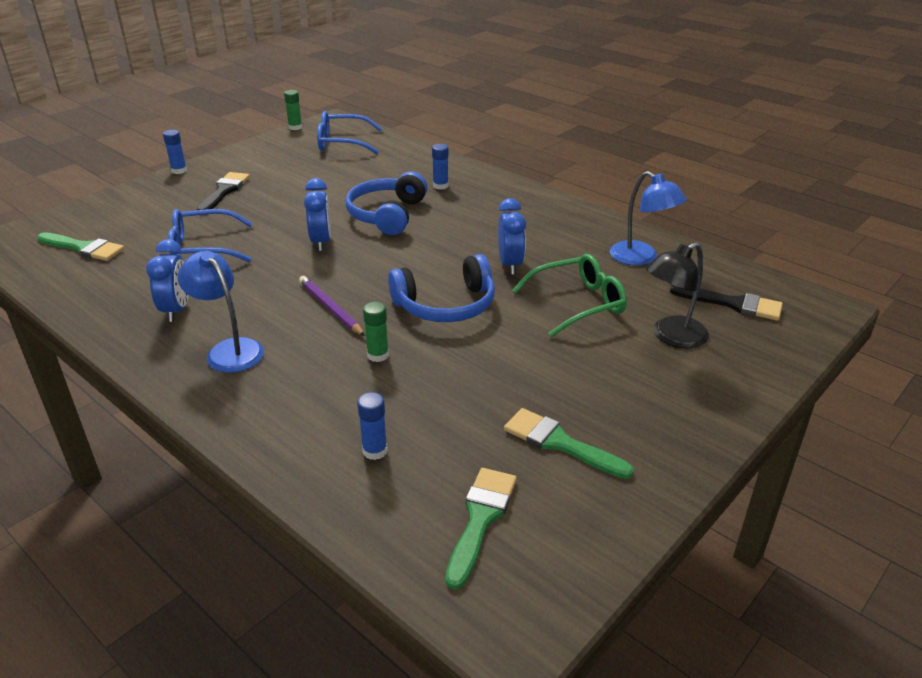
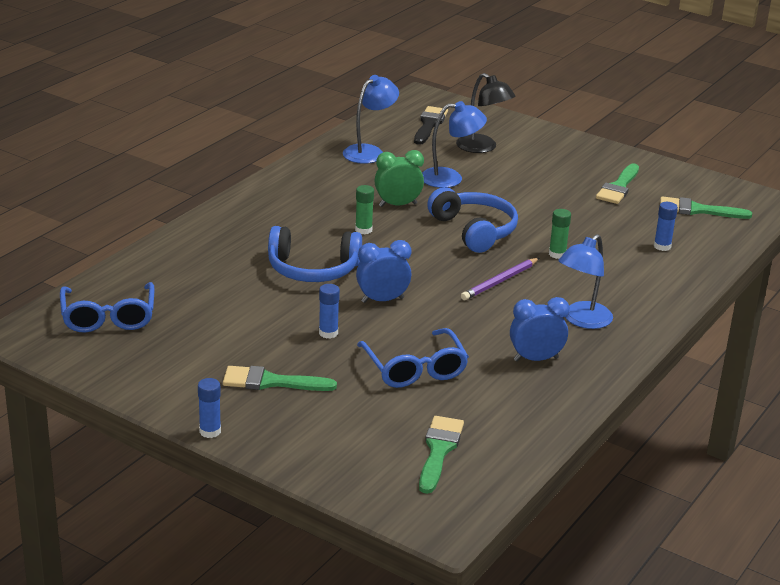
camera: 100 degrees left, 5 degrees down
(224, 191) = (271, 382): black brush -> green brush
(295, 127) = (48, 361): green glue stick -> green glue stick (363, 230)
(440, 186) = (236, 244): blue glue stick -> blue glue stick (328, 333)
(510, 265) = (397, 205): blue clock -> green clock
(577, 303) = (450, 178): green glasses -> blue lamp

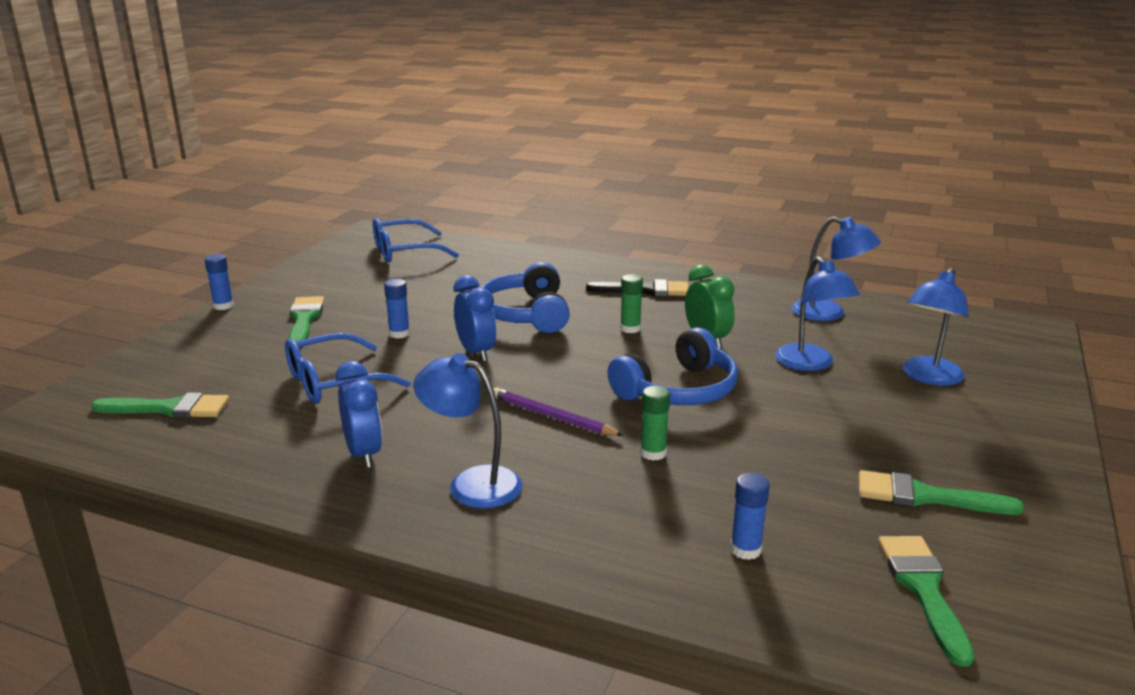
camera: 80 degrees right, 5 degrees down
(429, 124) = (953, 339): black brush -> black brush (645, 290)
(482, 147) = (928, 377): black lamp -> blue lamp

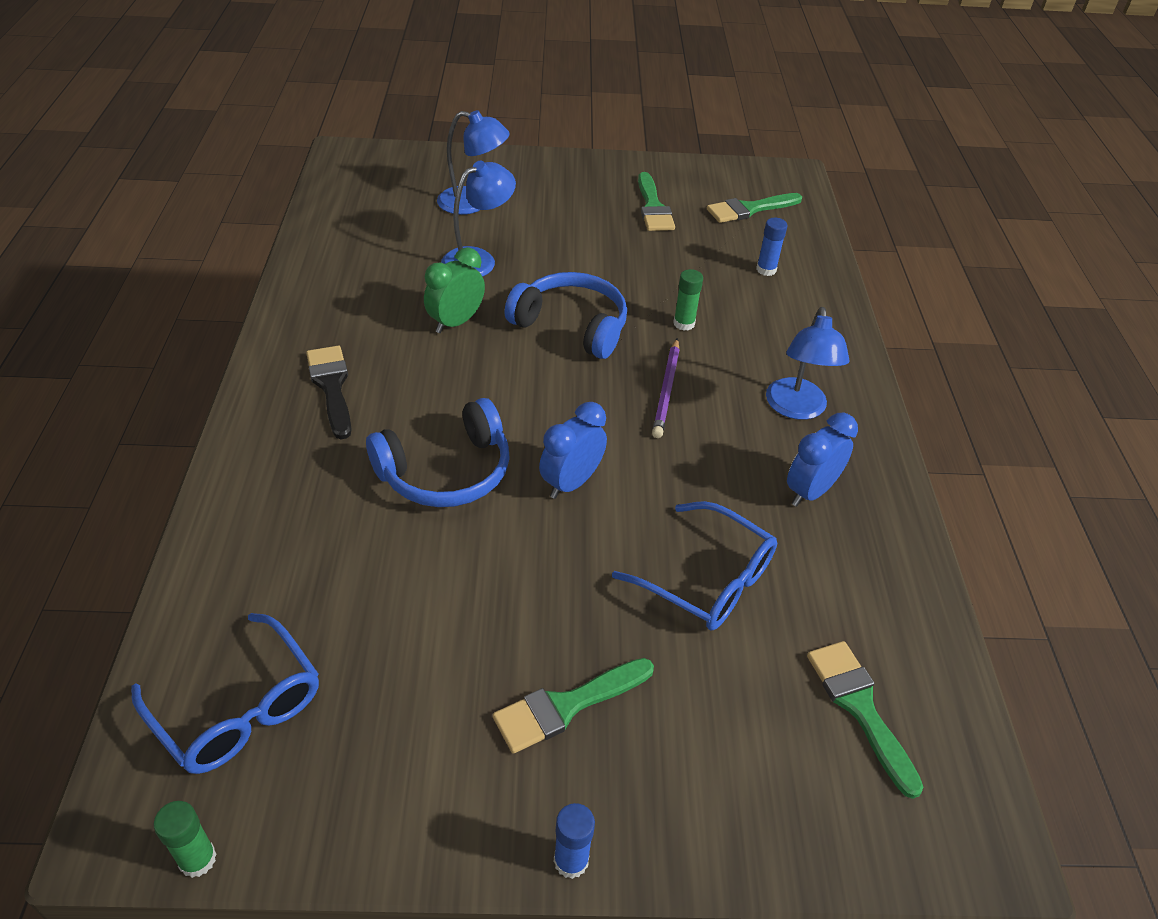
camera: 115 degrees left, 20 degrees up
(399, 334) = (558, 573): blue glue stick -> none
(630, 329) = (451, 378): green glue stick -> green glue stick (197, 859)
(829, 313) = (353, 254): blue lamp -> none

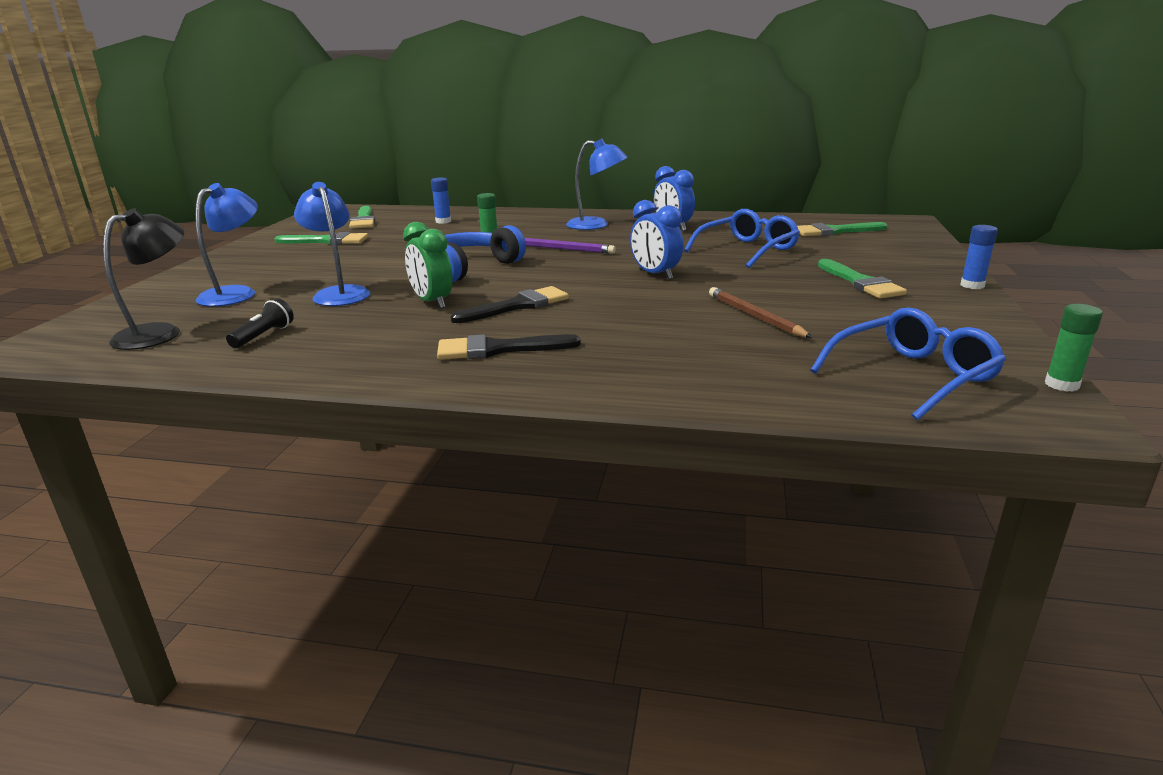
camera: 75 degrees left, 20 degrees down
(368, 249) = (264, 336): none -> black flashlight
(375, 198) = (160, 333): none -> black lamp
(422, 578) = (755, 316): none -> brown pencil
(446, 472) = (635, 308): blue headphones -> none
(449, 381) = (517, 306): none -> black brush

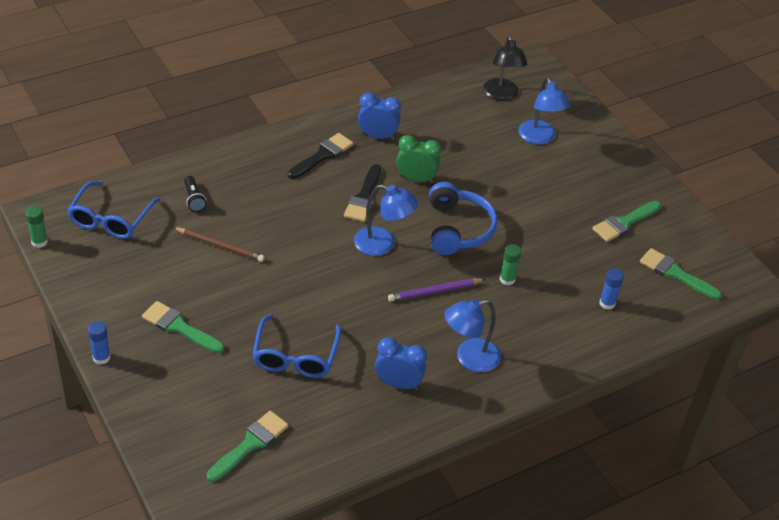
camera: 135 degrees right, 20 degrees up
(264, 336) = (449, 115): black flashlight -> black flashlight (194, 199)
(339, 293) = (483, 164): blue lamp -> blue lamp (383, 244)
(655, 275) = (325, 277): blue clock -> blue clock (377, 136)

